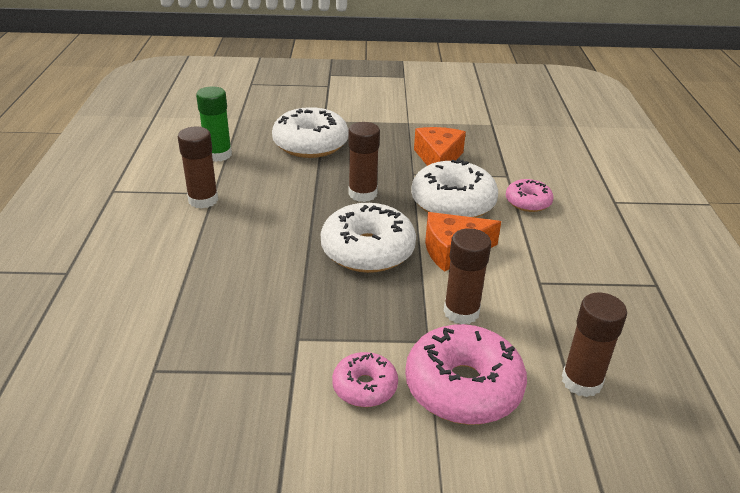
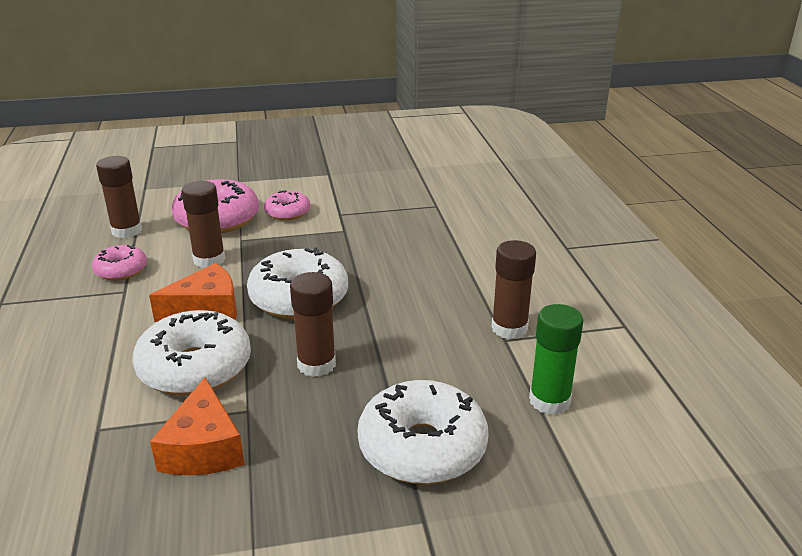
camera: 170 degrees right, 5 degrees down
(528, 202) = (89, 384): pink donut -> pink donut (121, 270)

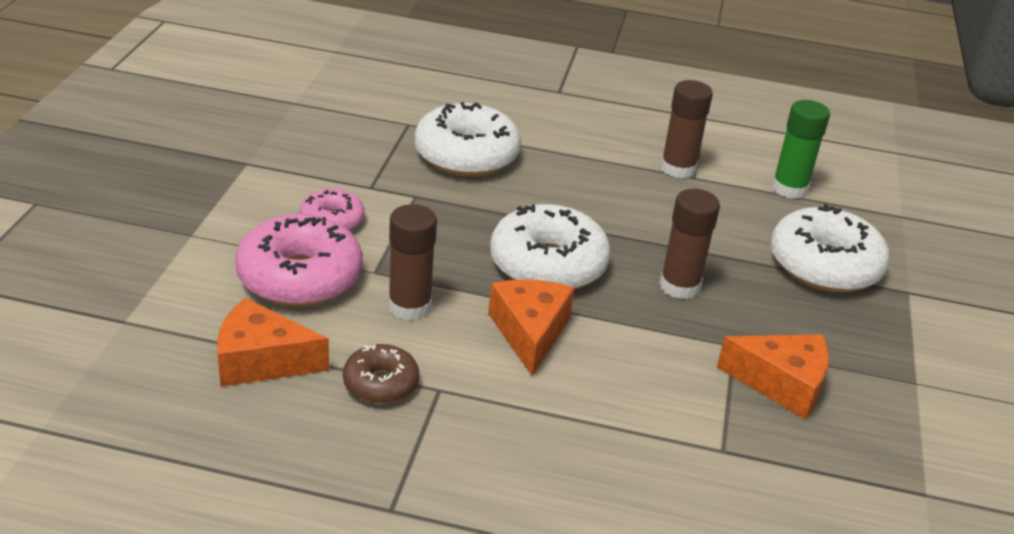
camera: 70 degrees left, 5 degrees up
(121, 270) = (380, 383): pink donut -> brown donut
(127, 231) = (261, 361): brown glue stick -> orange cheese
(195, 368) = (645, 364): white donut -> white donut (466, 155)

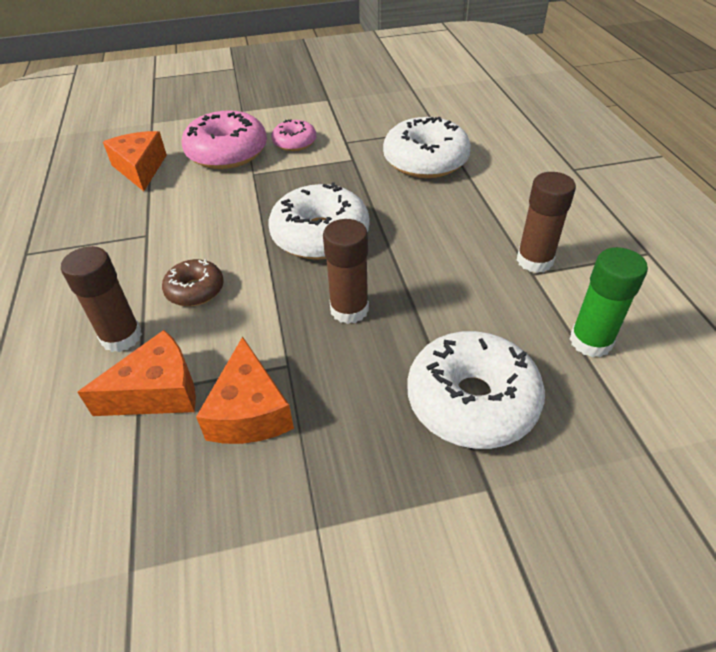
camera: 70 degrees right, 10 degrees up
(380, 383) = (140, 212): brown donut -> brown donut (195, 290)
(409, 306) = (225, 197): brown glue stick -> brown glue stick (121, 337)
(530, 332) = (230, 252): orange cheese -> orange cheese (158, 391)

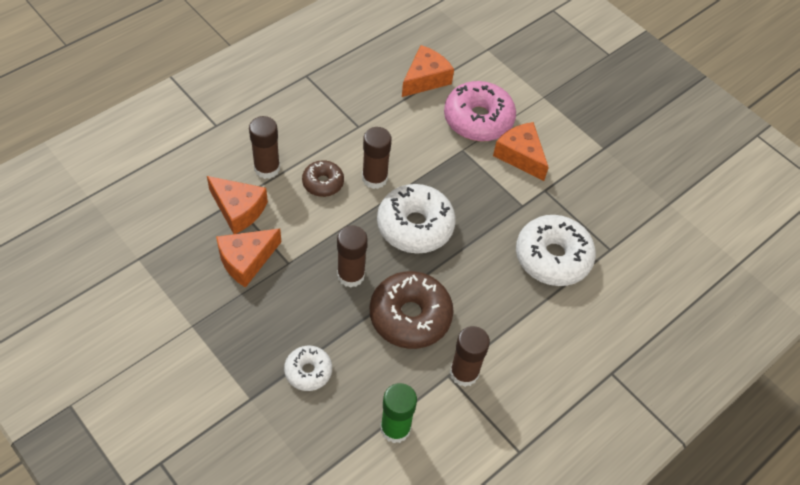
camera: 55 degrees right, 10 degrees up
(230, 245) = (374, 178): none -> brown glue stick
(294, 142) = (520, 156): pink donut -> orange cheese
(438, 278) = (410, 316): none -> brown donut
(472, 401) = (308, 371): white donut -> white donut, size x0.55

